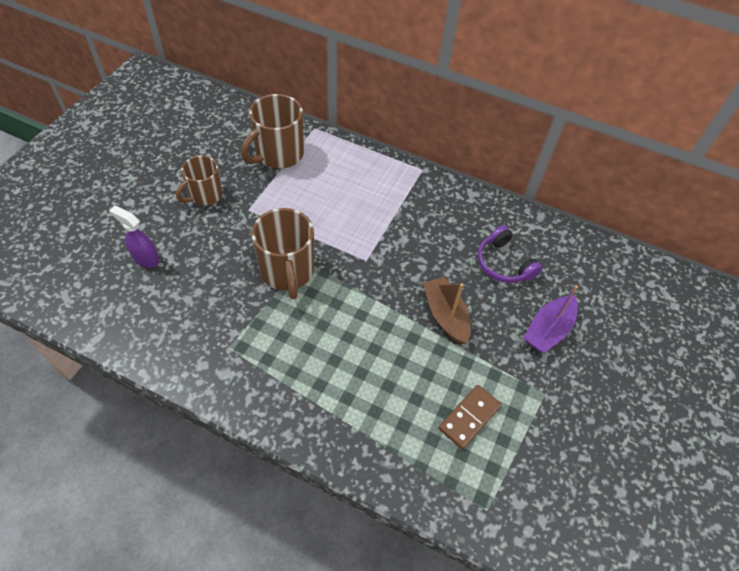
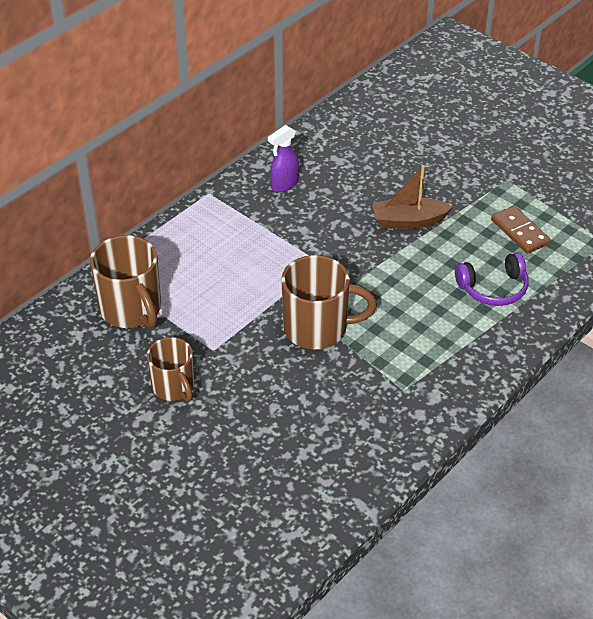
camera: 70 degrees left, 10 degrees down
(145, 258) = (257, 452): purple spray bottle -> purple spray bottle (284, 184)
(503, 264) = (359, 166): purple headphones -> purple headphones (493, 288)
(548, 330) = (443, 159): purple boat -> none

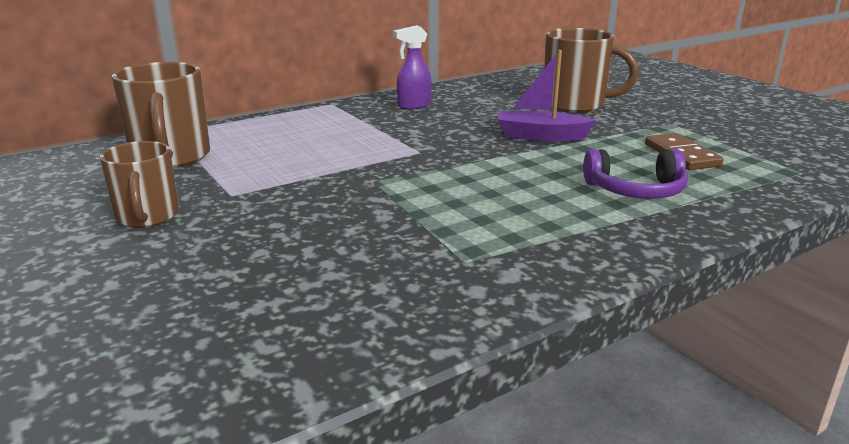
camera: 15 degrees right, 20 degrees down
(318, 328) = (378, 194): brown mug -> brown mug (576, 105)
(408, 221) = (540, 136): brown boat -> purple boat

